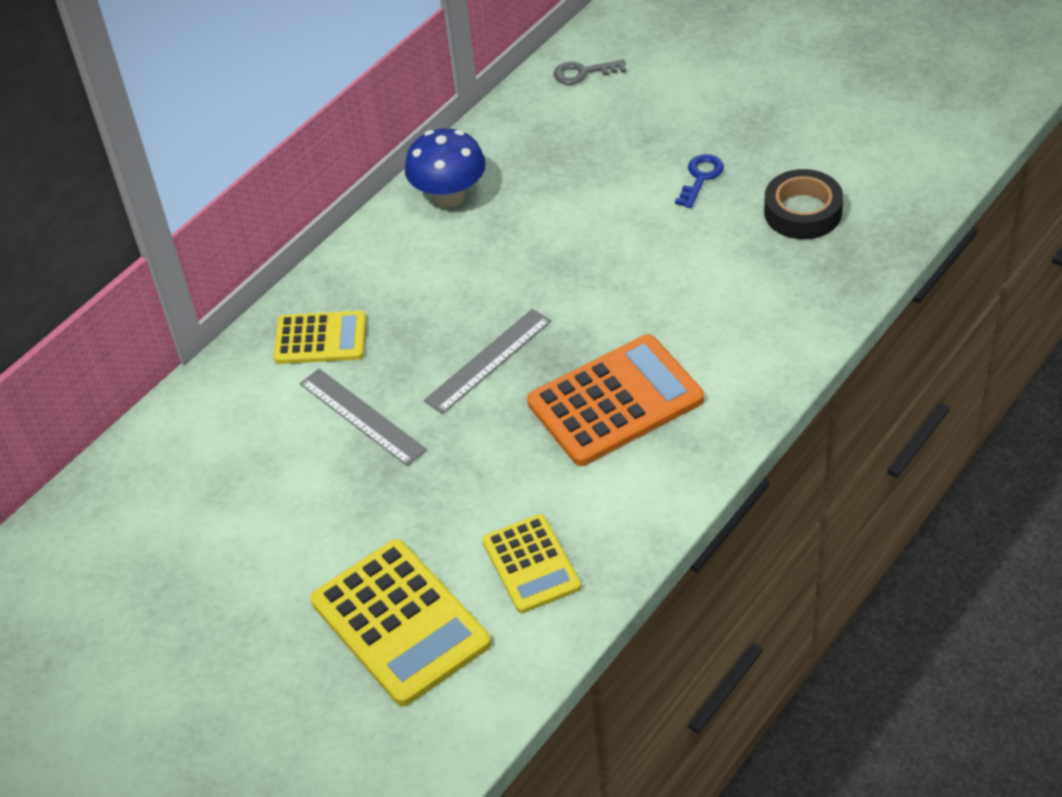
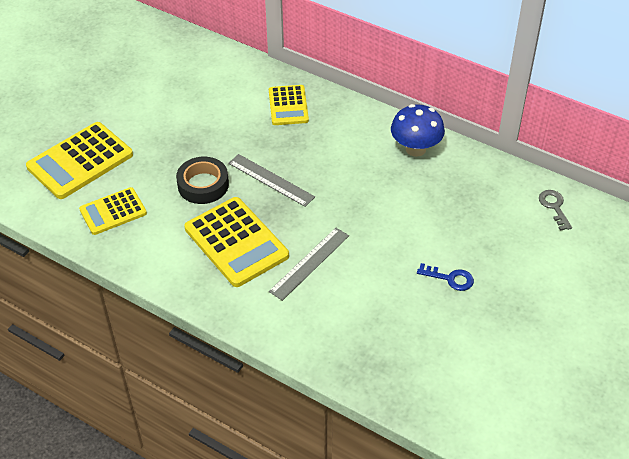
camera: 80 degrees right, 0 degrees up
(362, 416) = (227, 130): grey ruler -> grey ruler (309, 263)
(615, 401) = (236, 242): orange calculator -> yellow calculator
(803, 212) = (420, 340): black tape -> black tape (203, 185)

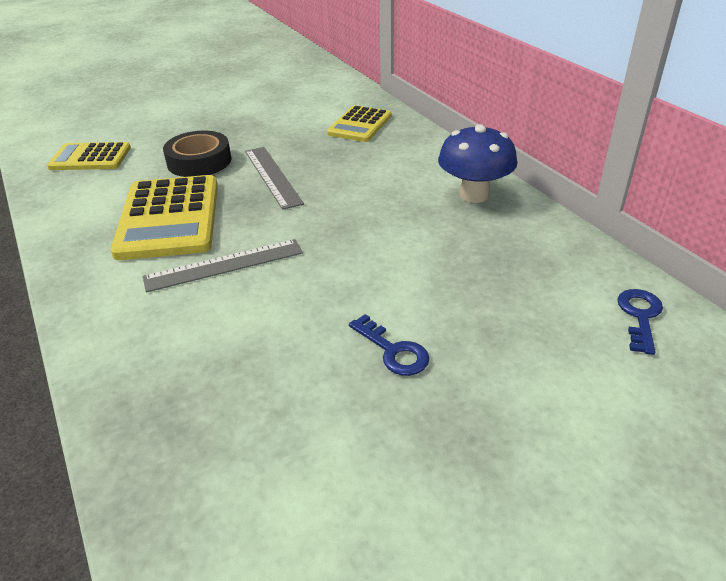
camera: 30 degrees right, 10 degrees down
(80, 161) = (116, 116): yellow calculator -> none
(554, 207) = (640, 316): grey key -> blue key

